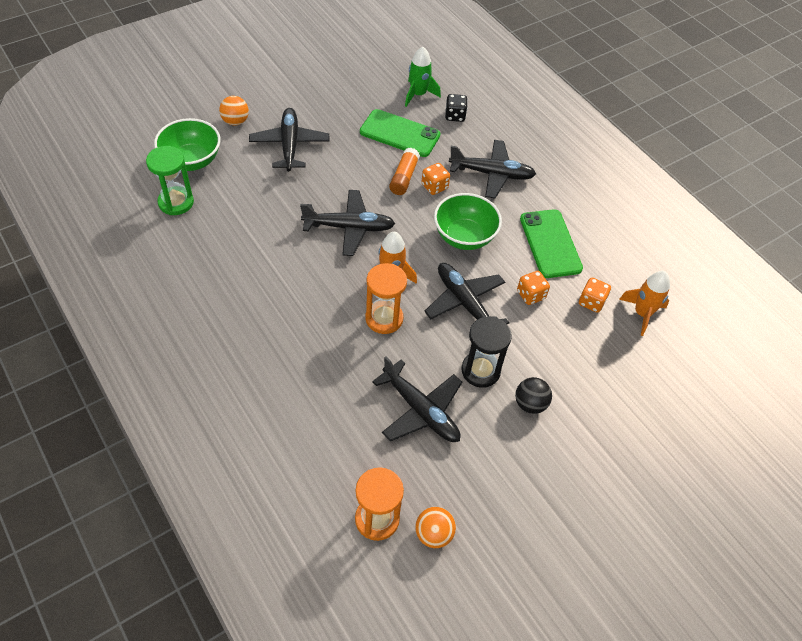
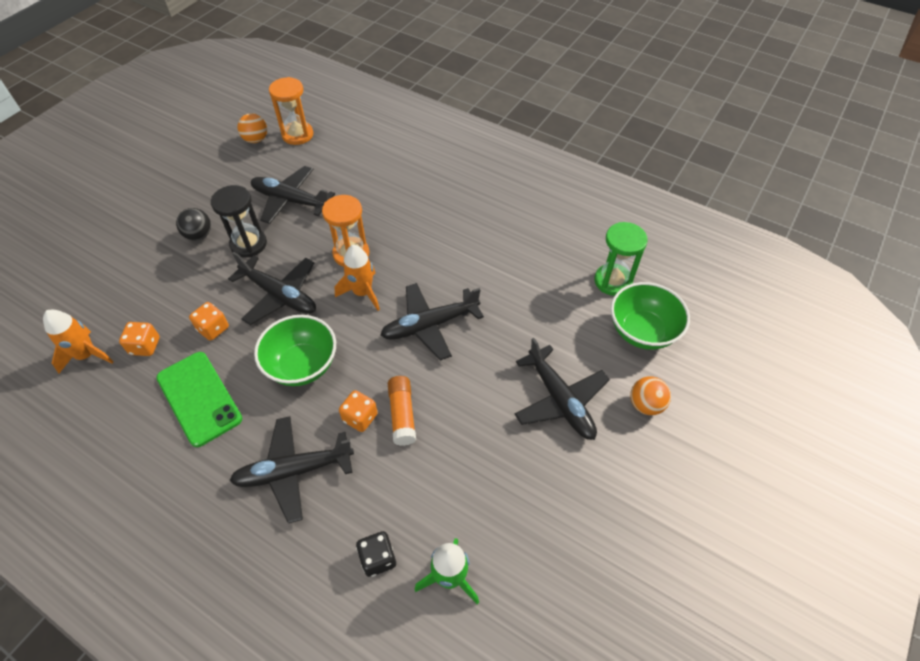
camera: 160 degrees right, 0 degrees up
(400, 134) = (440, 483): green phone -> none

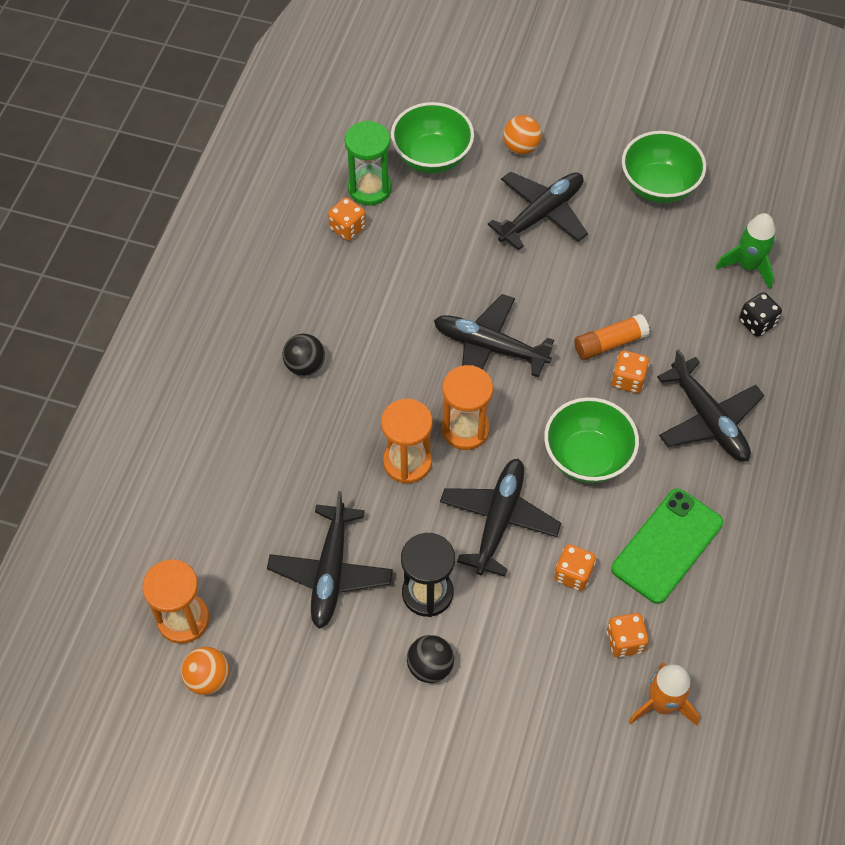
camera: 105 degrees left, 5 degrees up
(362, 293) = (465, 429): orange rocket -> orange hourglass
(430, 325) = (489, 347): black plane -> black plane turned 150 degrees clockwise
(453, 214) = (305, 365): none -> black ball
(573, 259) = (347, 228): none -> orange dice
(576, 520) = (658, 186): none -> green bowl

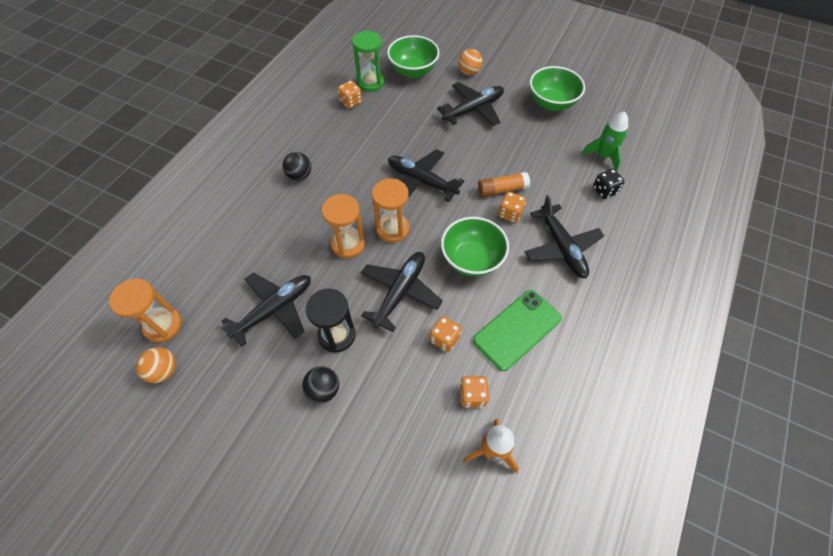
camera: 10 degrees right, 0 degrees up
(331, 572) = (274, 309): black plane -> black plane turned 150 degrees counterclockwise

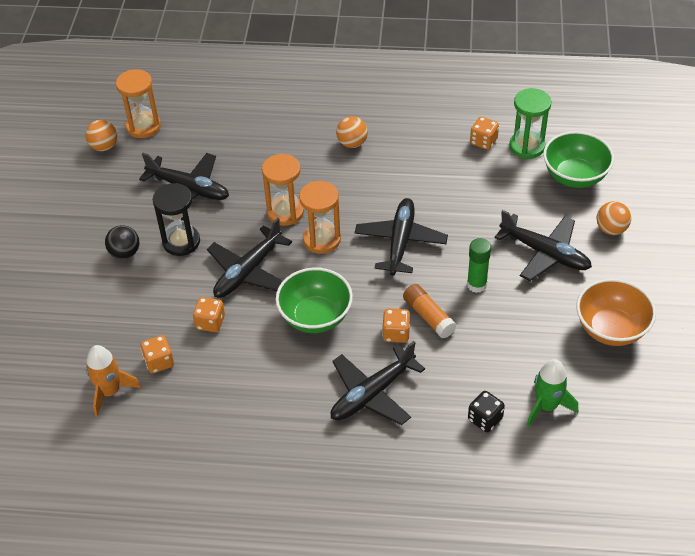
camera: 70 degrees right, 10 degrees down
(299, 175) = (352, 143): black ball -> orange ball
(400, 292) = (248, 271): black plane -> black plane turned 120 degrees clockwise
(484, 153) = (476, 285): none -> green glue stick
(517, 329) = (246, 379): green phone -> none
(551, 103) = (611, 329): green bowl -> orange bowl

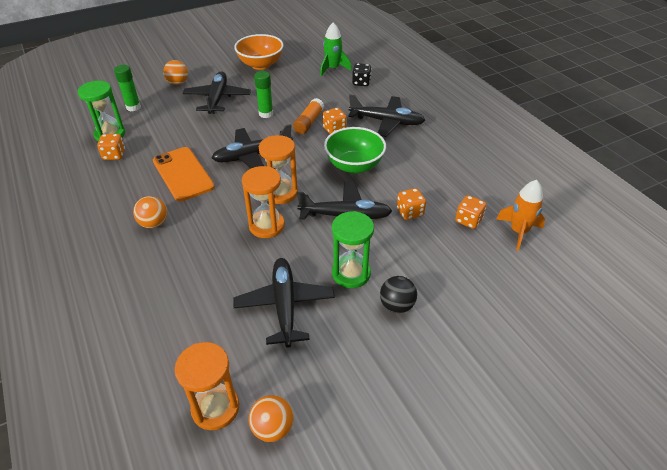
camera: 125 degrees left, 5 degrees down
(181, 242) = (351, 273): black hourglass -> green hourglass
(411, 181) = (183, 174): none -> orange phone
(575, 176) = (133, 107): green bowl -> green glue stick

